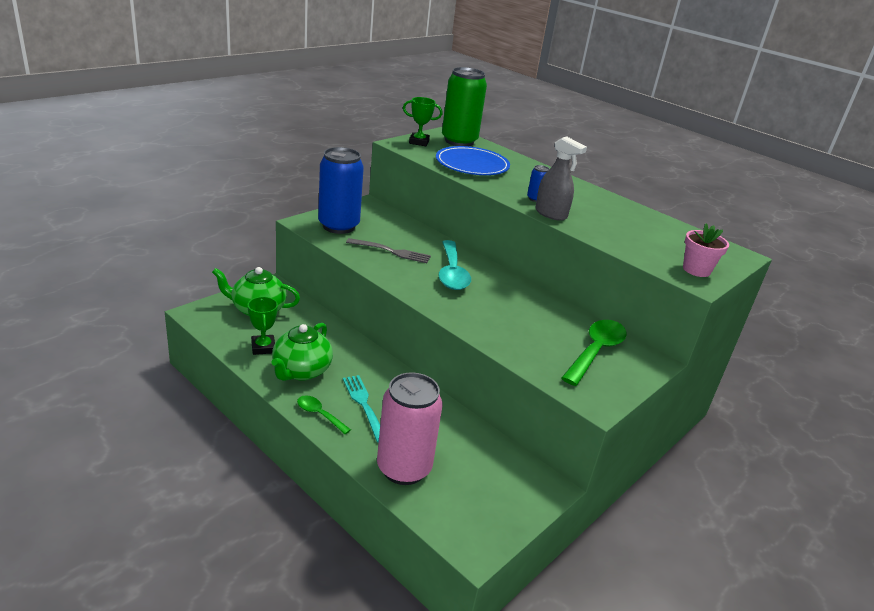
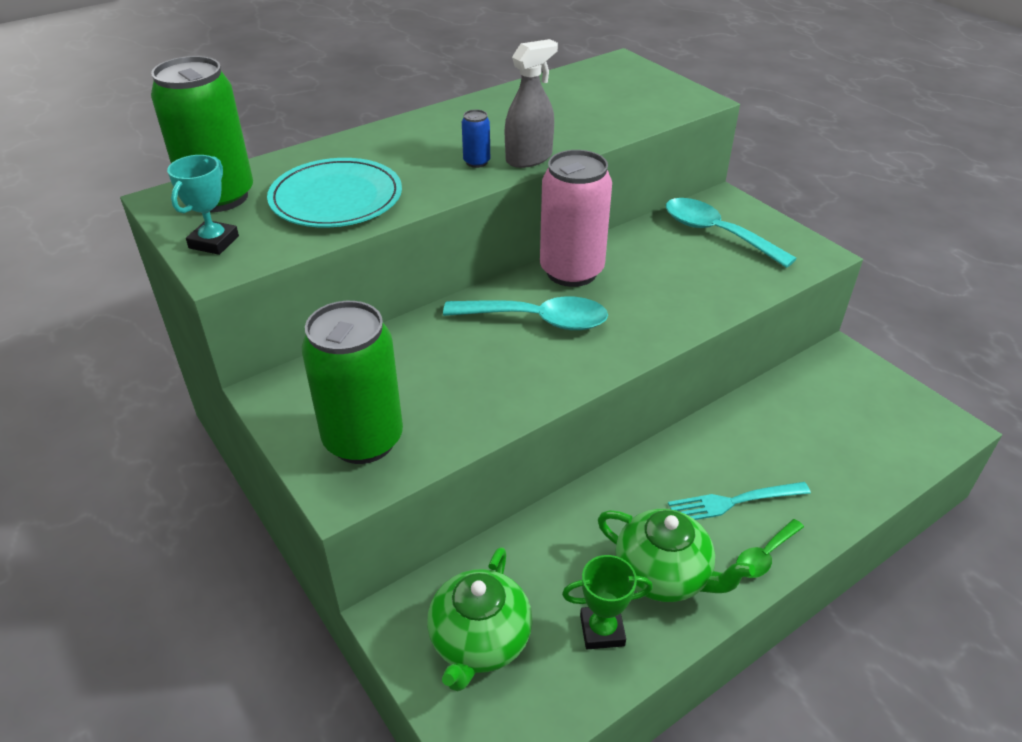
camera: 75 degrees left, 10 degrees up
(338, 226) = (363, 440): blue can -> green can
(391, 251) = (467, 378): grey fork -> none
(404, 468) = (849, 472): pink can -> pink can (571, 271)
(419, 142) = (214, 242): green trophy -> turquoise trophy
(472, 164) = (336, 198): blue plate -> turquoise plate
(595, 351) = (717, 234): green spoon -> turquoise spoon
(696, 270) = (668, 94): pink flower pot -> none

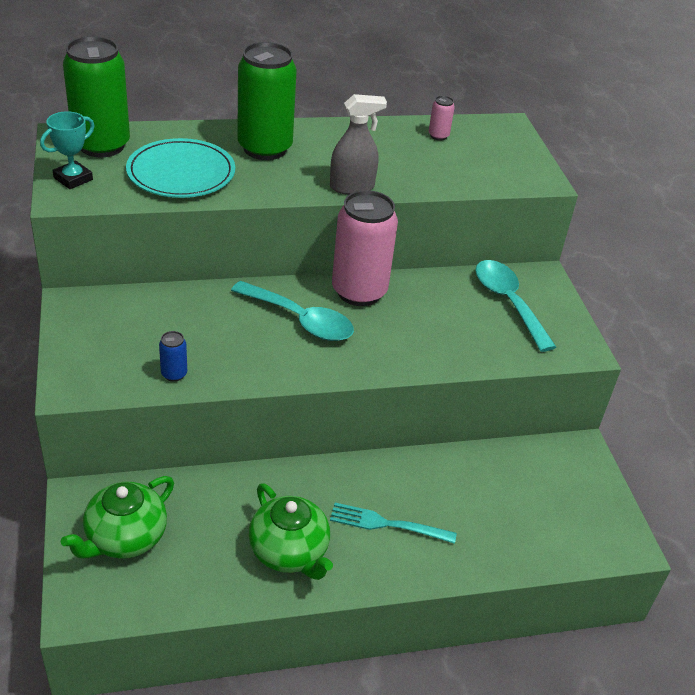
camera: 20 degrees right, 0 degrees up
(363, 440) = (109, 360): green can -> green can (265, 148)
(476, 162) = (308, 177): blue can -> blue can (174, 374)
(567, 88) = (438, 136): none -> pink can
(602, 630) = (215, 569): green trophy -> none
(765, 555) = (379, 572): green spoon -> none

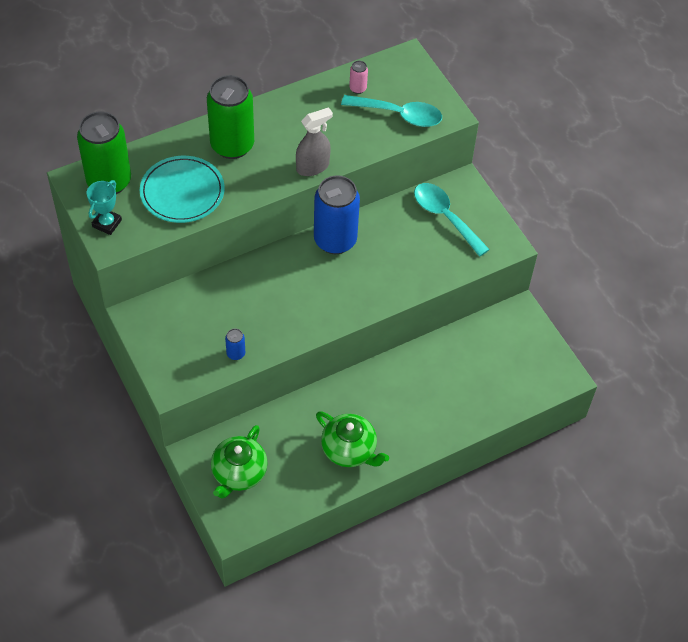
camera: 15 degrees left, 15 degrees up
(300, 320) = (303, 280): turquoise spoon -> turquoise spoon (398, 115)
(359, 292) = (335, 240): pink can -> blue can
(387, 524) = (406, 410): turquoise fork -> none

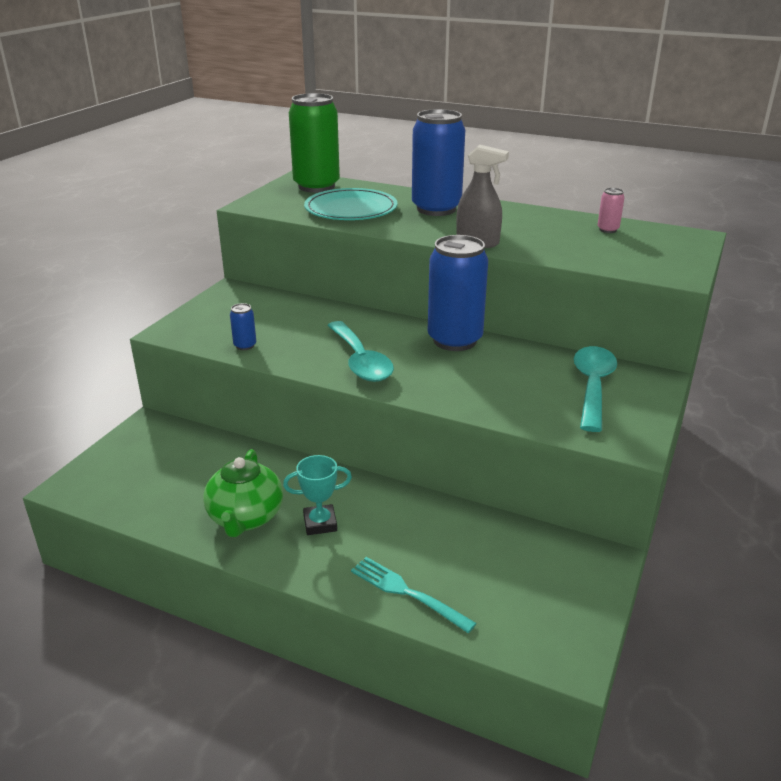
camera: 55 degrees right, 25 degrees down
(107, 223) = (271, 198): turquoise trophy -> turquoise trophy (320, 523)
(232, 145) = (436, 209): green can -> blue can
(239, 473) = (146, 459): green teapot -> none
(398, 115) = (621, 255): turquoise spoon -> turquoise spoon (360, 361)
(473, 411) = (407, 593): none -> turquoise fork

